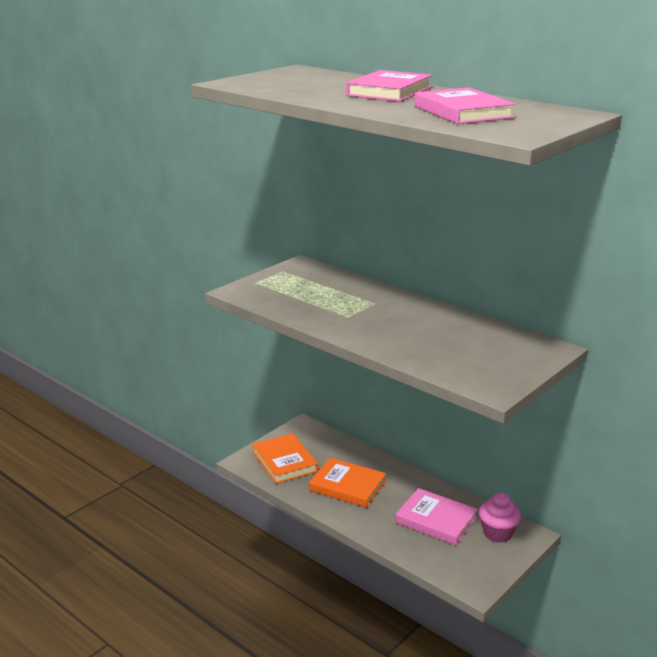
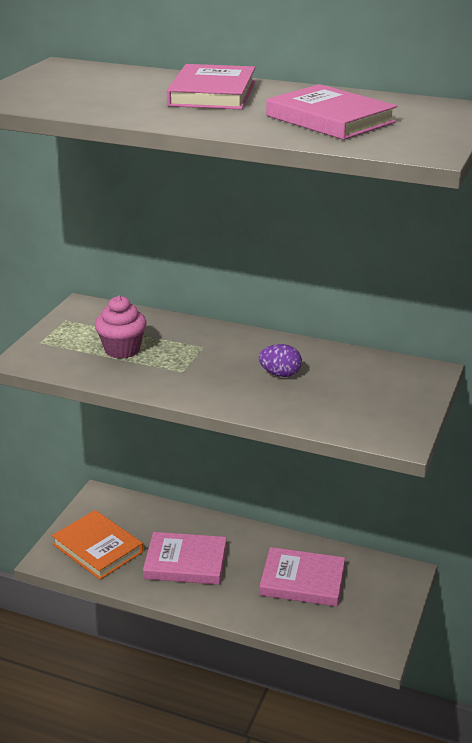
camera: 20 degrees left, 5 degrees up
(347, 486) = (185, 562): orange book -> pink book
(424, 330) = (280, 374): none -> purple egg
(497, 533) = (373, 580): pink cupcake -> pink cupcake (122, 349)

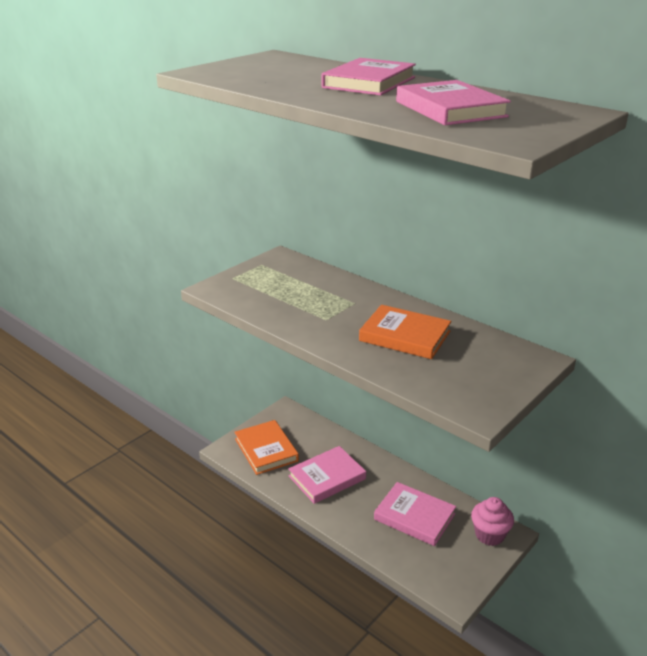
camera: 20 degrees right, 0 degrees up
(122, 349) = (290, 294): pink cupcake -> pink cupcake (489, 535)
(185, 562) = (327, 477): pink book -> pink book turned 60 degrees counterclockwise
(280, 374) = (404, 336): purple egg -> orange book

